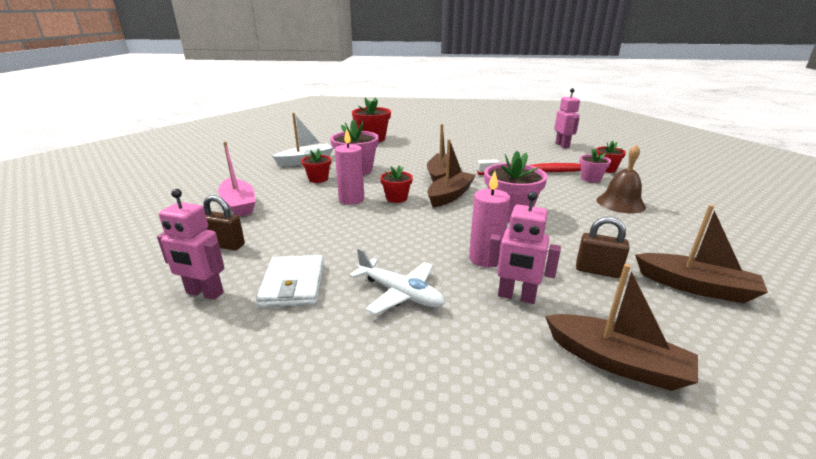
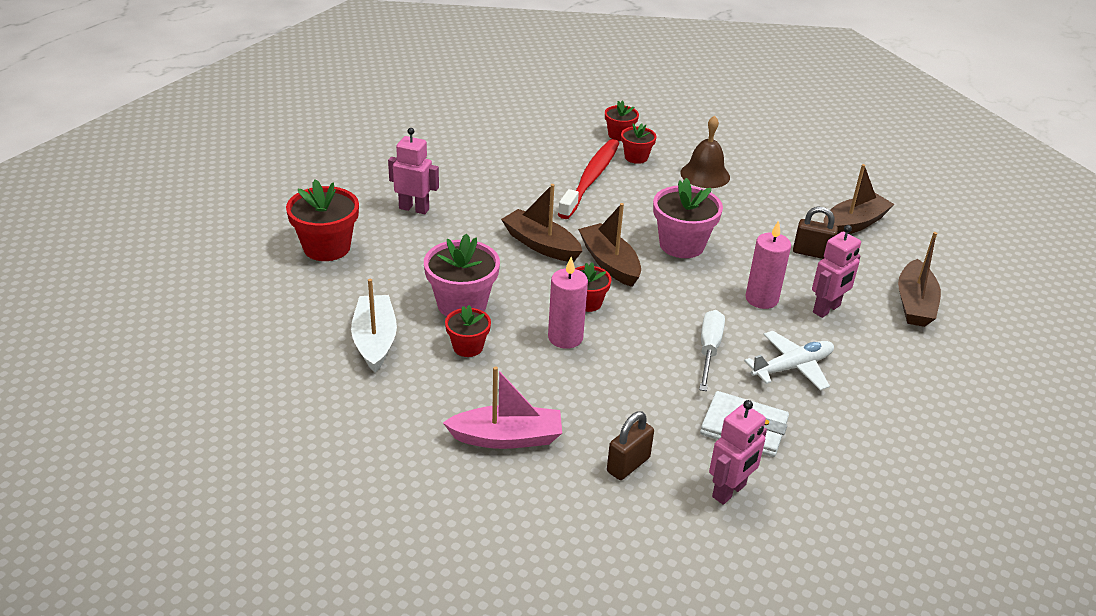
camera: 65 degrees left, 10 degrees up
(386, 249) = (709, 350): none -> white screwdriver
(562, 145) = (520, 119): pink robot -> pink robot (414, 209)
(591, 178) = (636, 157): pink flower pot -> red flower pot
(597, 271) = (811, 253): brown padlock -> brown padlock turned 60 degrees clockwise
(615, 362) = (914, 303): brown boat -> brown boat turned 135 degrees clockwise

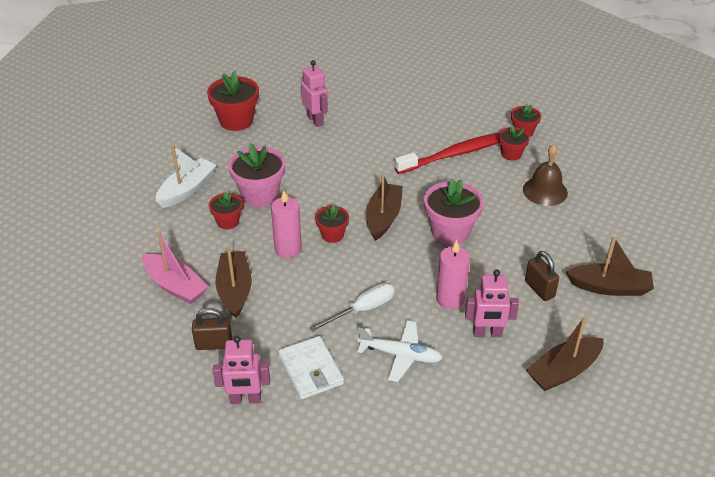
camera: 45 degrees right, 5 degrees up
(541, 245) = (357, 182): brown boat -> brown boat (235, 290)

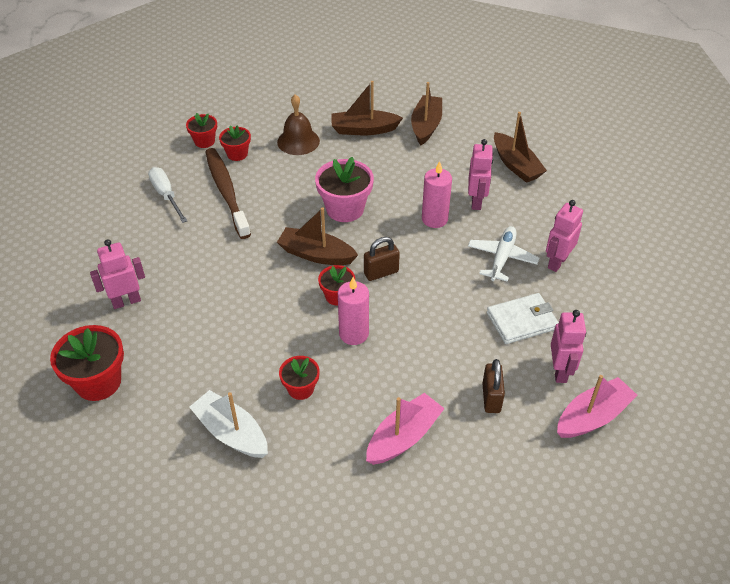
camera: 85 degrees left, 5 degrees up
(188, 423) = (592, 417): none -> pink boat
(235, 290) = (413, 381): brown boat -> brown boat (364, 129)
(260, 194) = (257, 358): pink flower pot -> none
(362, 309) = (446, 279): white screwdriver -> white screwdriver (166, 195)
(401, 404) = (557, 262): none -> pink robot
(455, 154) = (226, 192): red toothbrush -> brown toothbrush
(539, 289) = (425, 164): brown padlock -> brown padlock (381, 272)

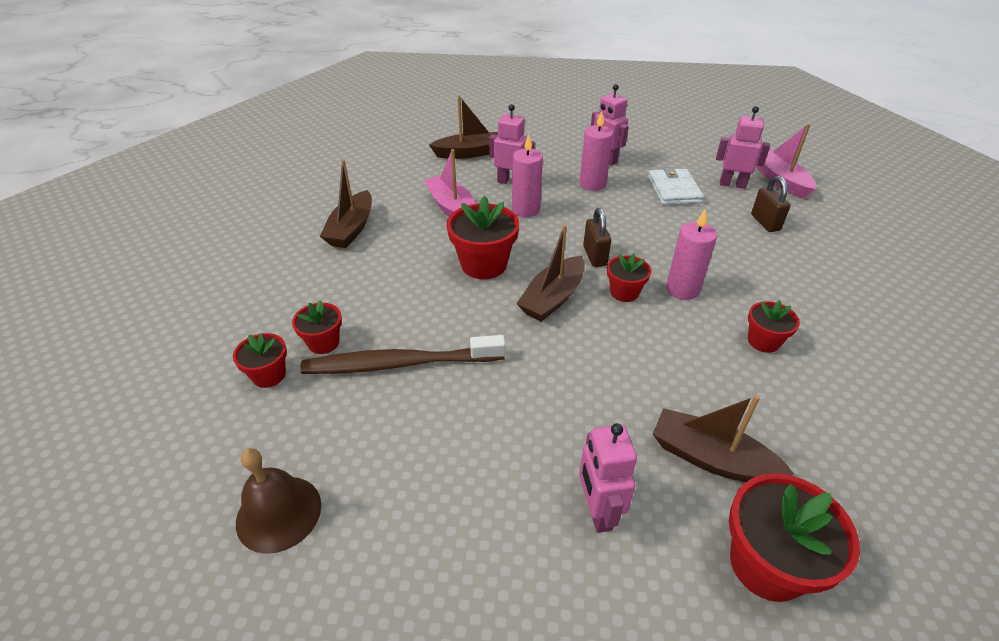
camera: 75 degrees left, 5 degrees down
(166, 195) = (370, 435): white screwdriver -> none
(231, 433) = (838, 411): white boat -> none
(298, 141) = (336, 282): brown bell -> brown bell (279, 513)
(345, 209) = (483, 264): pink flower pot -> red flower pot
(403, 437) = (819, 280): pink boat -> pink boat (452, 208)
(426, 126) = (376, 188): brown boat -> brown boat (711, 458)
(491, 398) = (765, 222): brown padlock -> brown padlock turned 60 degrees clockwise
(502, 258) = (592, 184): white plane -> pink candle

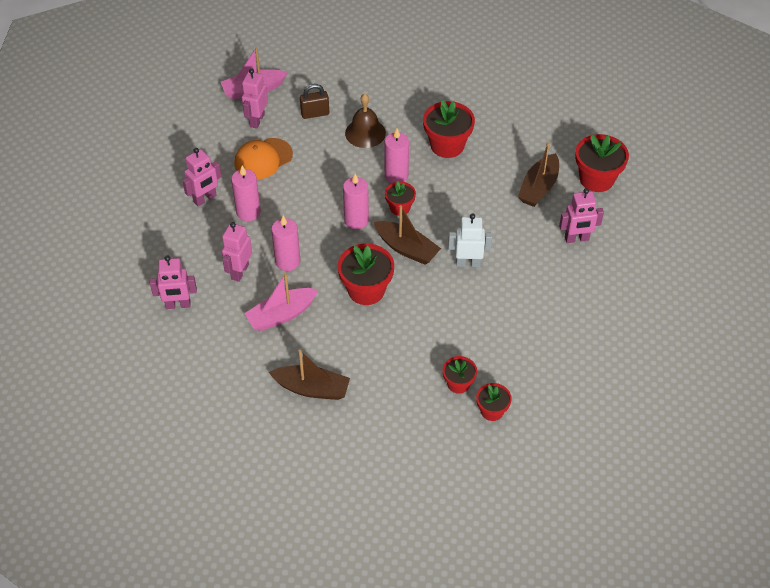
camera: 90 degrees left, 10 degrees up
(279, 513) = (595, 380): brown bell -> brown bell (365, 133)
(400, 364) = (477, 335): brown toothbrush -> none
(469, 153) = (178, 305): brown boat -> pink robot
(531, 358) = (468, 263): none -> white robot
(594, 256) = (356, 220): brown padlock -> pink candle
(673, 190) = (263, 159): white wallet -> orange cap
(763, 341) = (447, 145): red flower pot -> red flower pot, size x1.72

